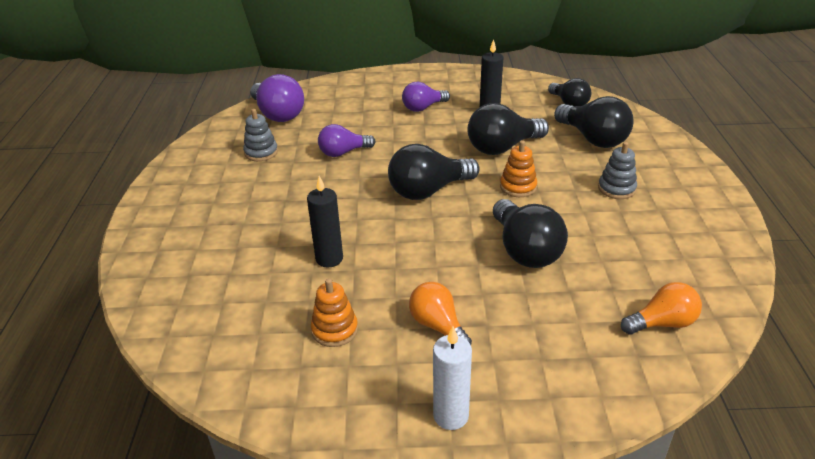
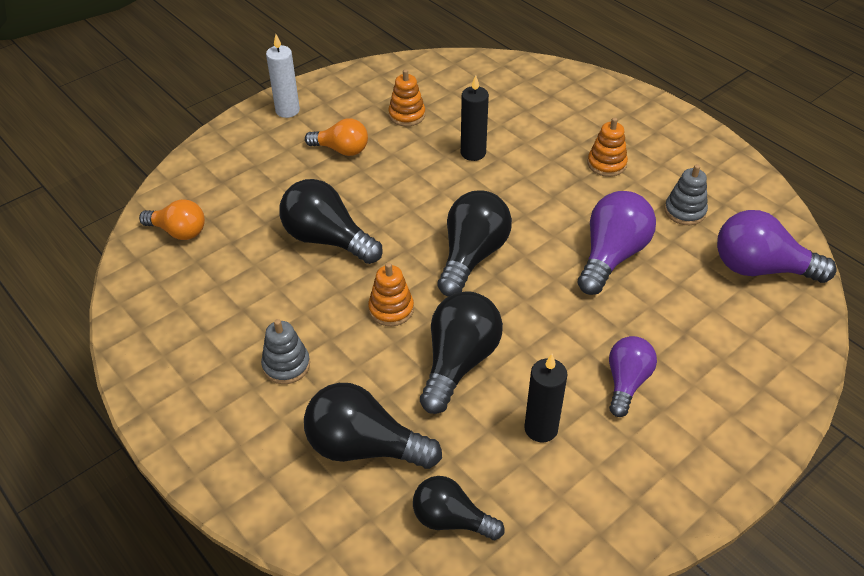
camera: 140 degrees right, 10 degrees up
(252, 200) = (606, 164): none -> orange stacking toy
(343, 152) = (611, 256): purple light bulb -> purple light bulb, size x1.55
(662, 323) = (179, 231): orange light bulb -> orange light bulb turned 105 degrees counterclockwise

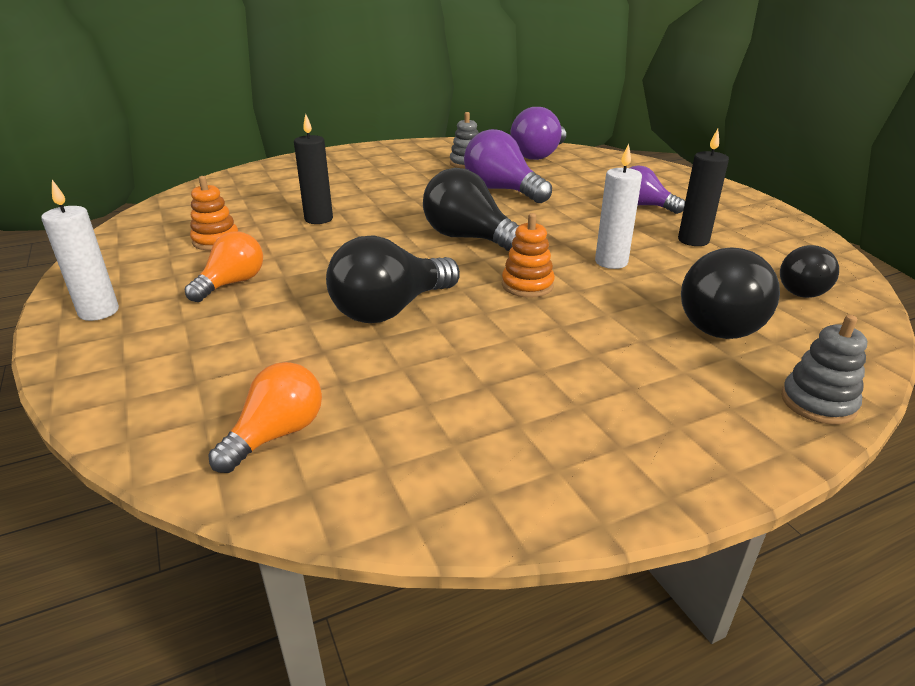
camera: 75 degrees left, 15 degrees down
(286, 365) = (598, 358): grey stacking toy -> grey stacking toy (818, 403)
(459, 362) = (611, 262): black light bulb -> white candle
(606, 164) = (389, 176): orange stacking toy -> none

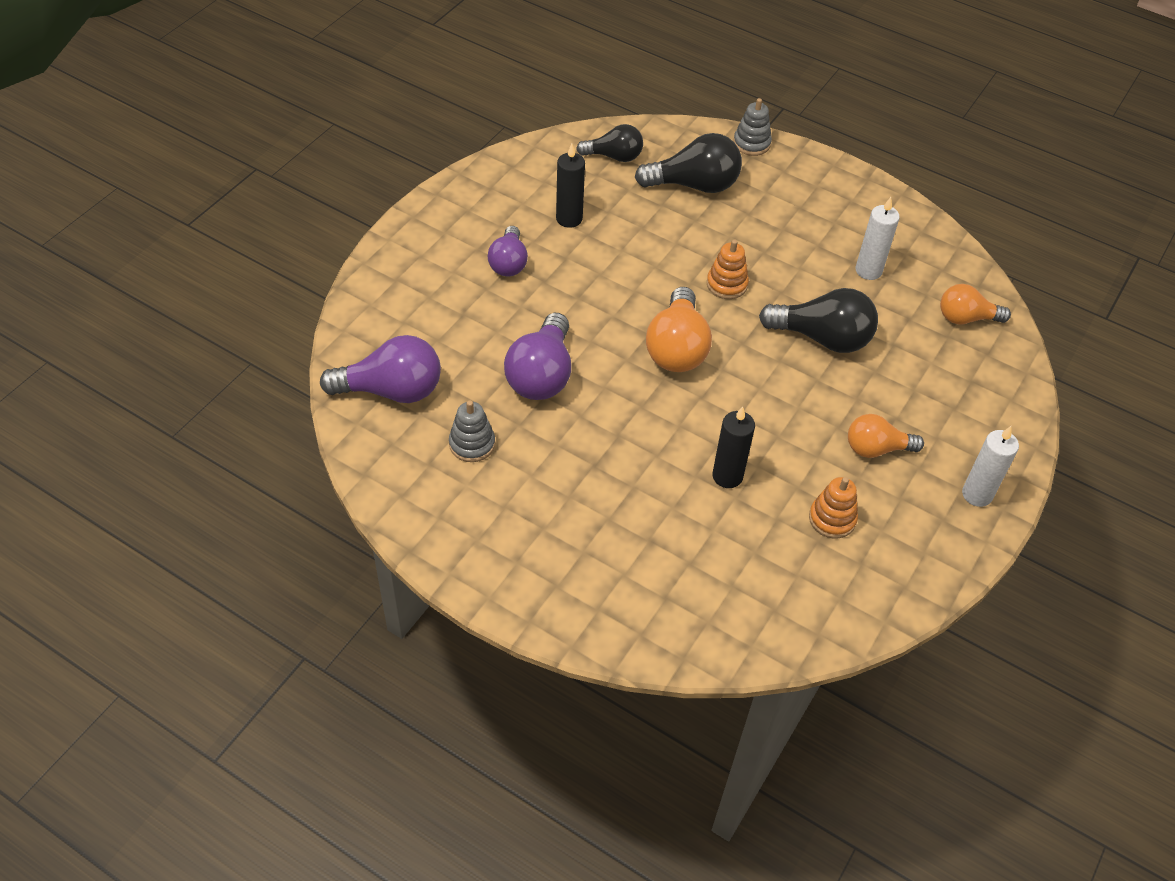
camera: 125 degrees left, 20 degrees up
(469, 239) = (677, 348): black light bulb -> orange light bulb
(611, 262) = (650, 253): white candle -> white candle (868, 270)

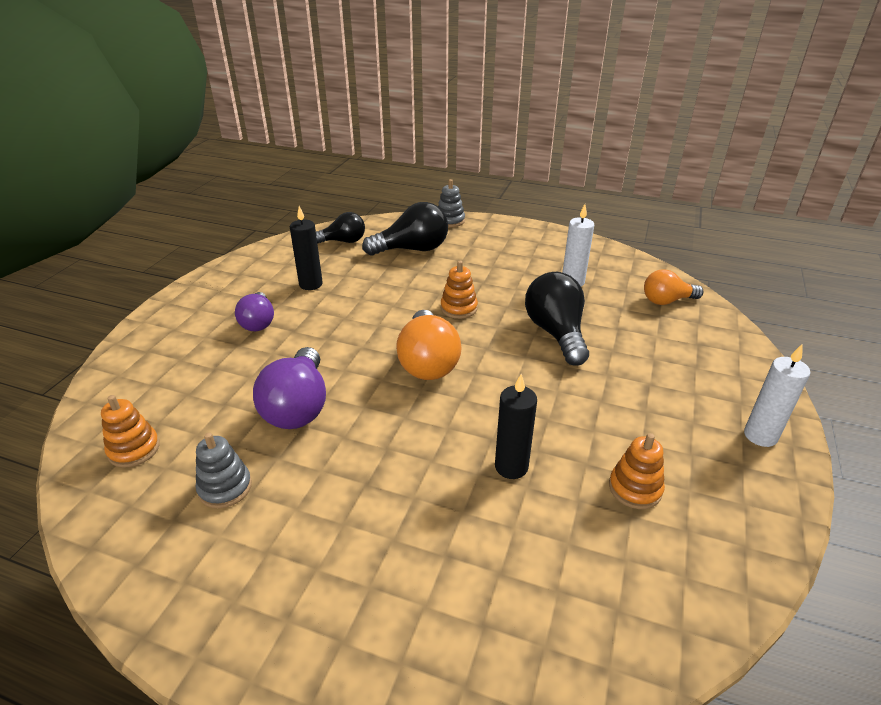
camera: 10 degrees left, 15 degrees down
(392, 390) = (134, 449): purple light bulb -> orange stacking toy
(822, 338) = (556, 333): black light bulb -> black light bulb turned 105 degrees counterclockwise
(876, 449) = (645, 413): orange light bulb -> none

